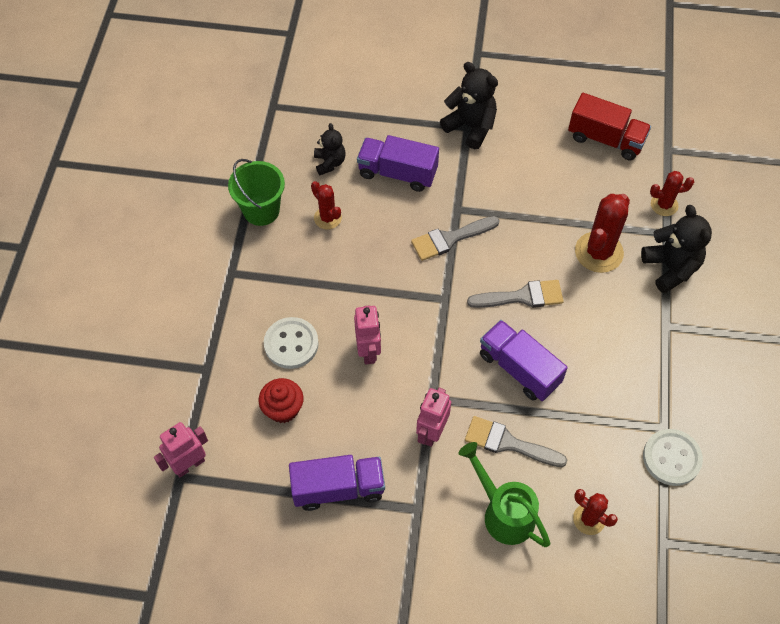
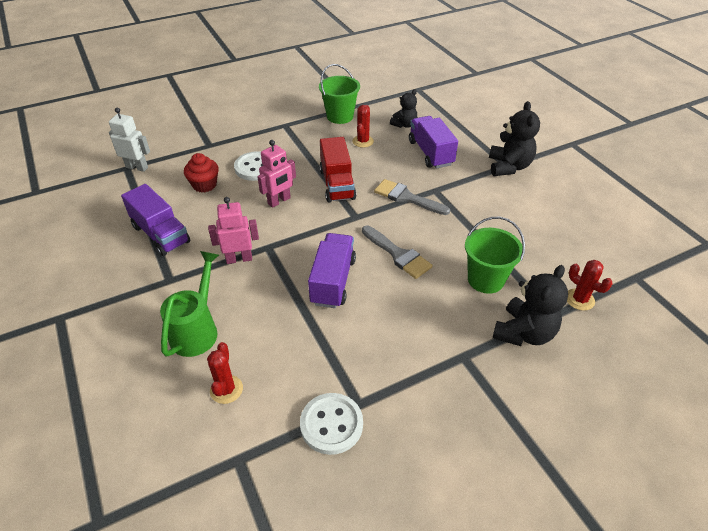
camera: 55 degrees right, 15 degrees down
(189, 465) = (137, 167): pink robot -> white robot
(508, 443) = (261, 304): grey brush -> none
(599, 252) = (485, 279): red cactus -> green bucket
(605, 139) = (593, 236): red truck -> red truck (337, 184)

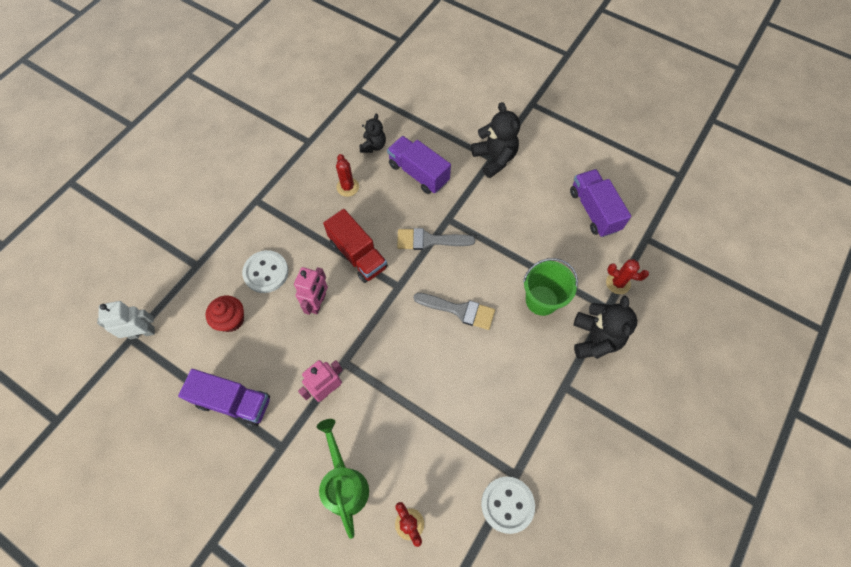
camera: 30 degrees left, 20 degrees up
(333, 281) = (424, 369): purple truck -> purple truck (594, 211)
(340, 116) = (304, 162): green bucket -> none

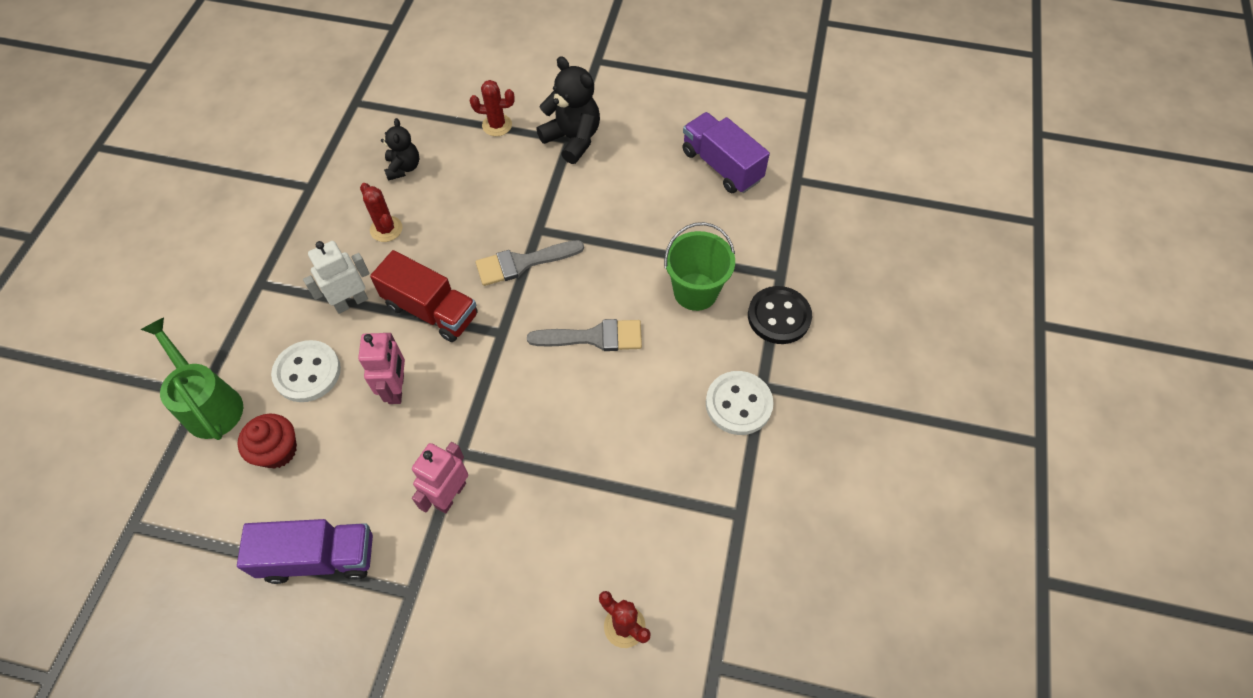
camera: 20 degrees left, 5 degrees down
(142, 332) = (147, 511): white robot -> white robot (351, 302)
(345, 484) = (518, 608): green watering can -> green watering can (210, 404)
(418, 173) = (478, 184): purple truck -> none
(507, 504) = (743, 554): white button -> white button (738, 404)
(595, 339) = (779, 316): black teddy bear -> black button
(618, 283) = (782, 242): red cactus -> red cactus (497, 125)

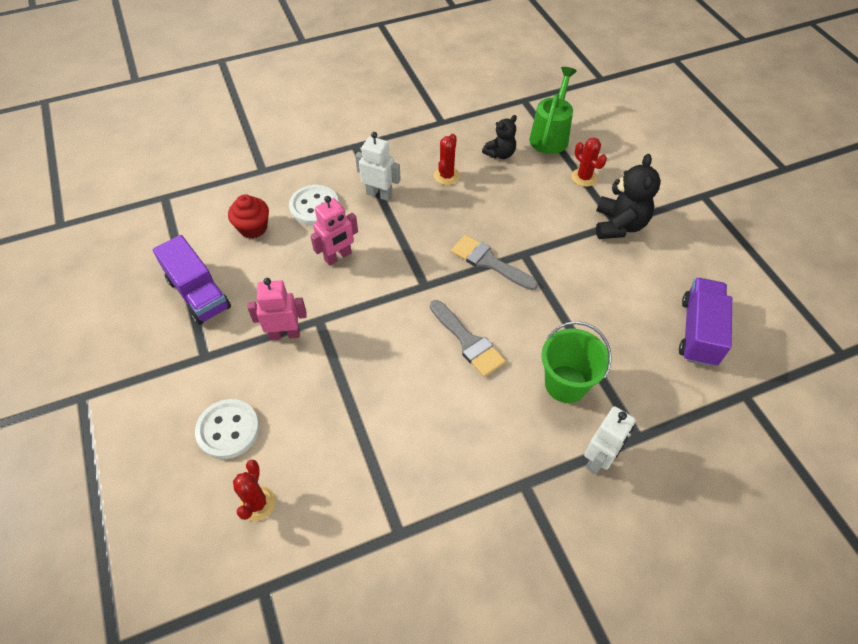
camera: 55 degrees right, 5 degrees down
(210, 404) = (260, 178): green watering can -> green watering can (550, 136)
(431, 310) = (408, 237): red truck -> none
(738, 404) = (493, 475): white button -> white button (228, 430)
(779, 316) = (598, 459): black button -> white robot

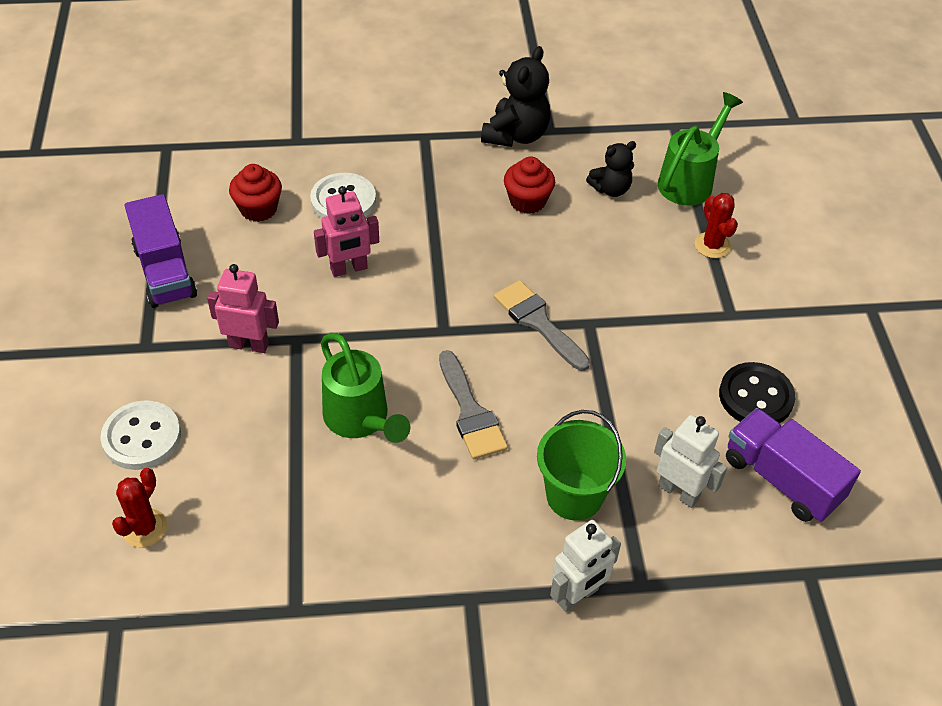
camera: 15 degrees right, 5 degrees down
(379, 194) = (431, 204): white robot -> white robot (678, 492)
(390, 369) = (360, 419): none -> green watering can
(446, 176) = (527, 201): red cactus -> red cupcake
(619, 225) = (733, 318): black teddy bear -> black teddy bear (516, 135)
(657, 277) = (755, 397): none -> black button
(698, 332) = (781, 479): purple truck -> purple truck turned 75 degrees counterclockwise

